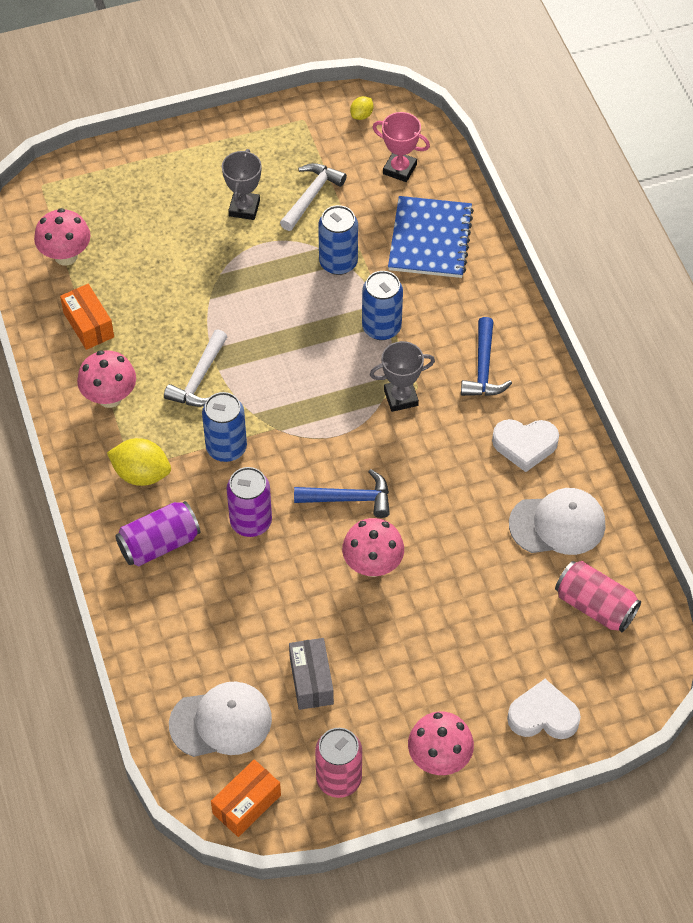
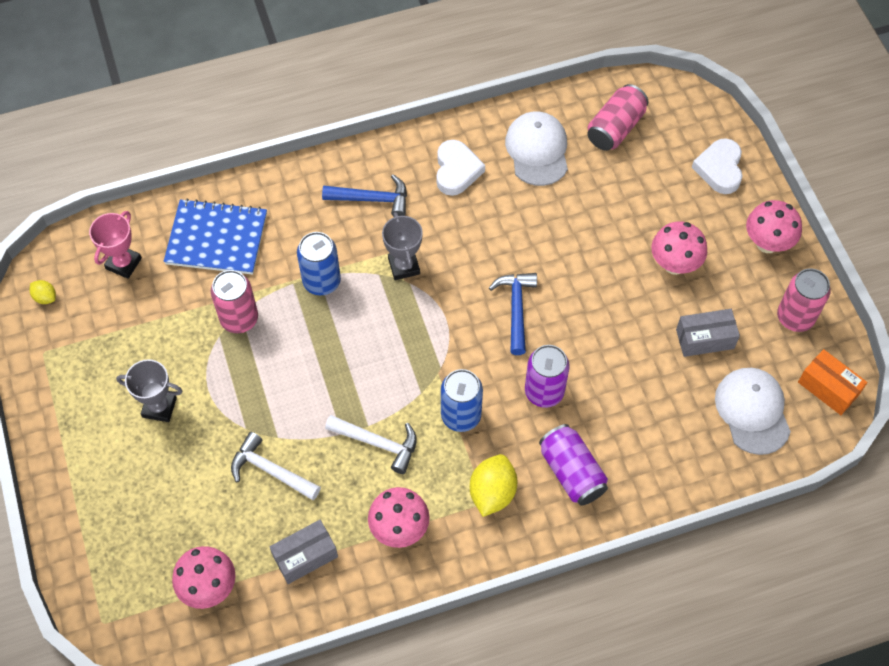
camera: 90 degrees left, 5 degrees up
(89, 325) = (305, 556): orange box -> grey box
(311, 196) = (149, 343): white hammer -> white hammer (270, 470)
(338, 262) = (239, 319): blue can -> pink can
(372, 565) = (585, 290): pink mushroom -> pink mushroom (674, 264)

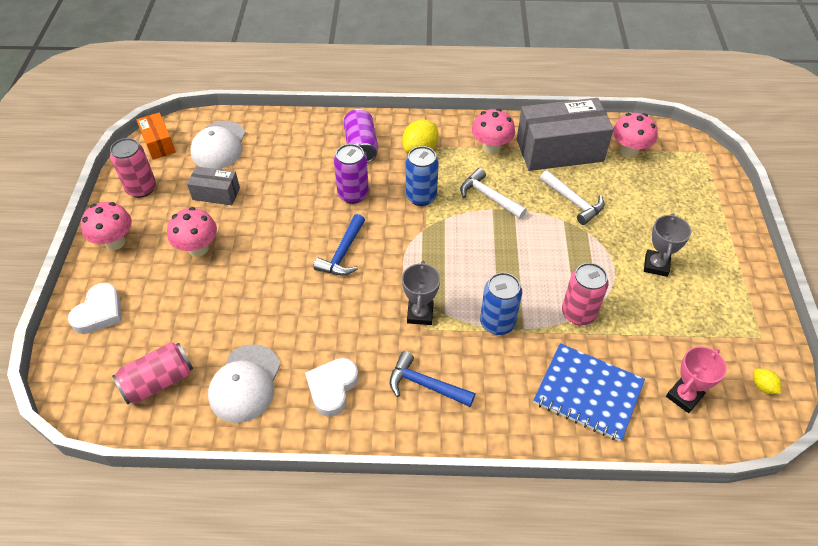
camera: 160 degrees left, 10 degrees down
(159, 407) = (656, 265): grey trophy -> grey trophy turned 75 degrees clockwise
(305, 556) = (559, 150): grey box -> grey box, size x1.97

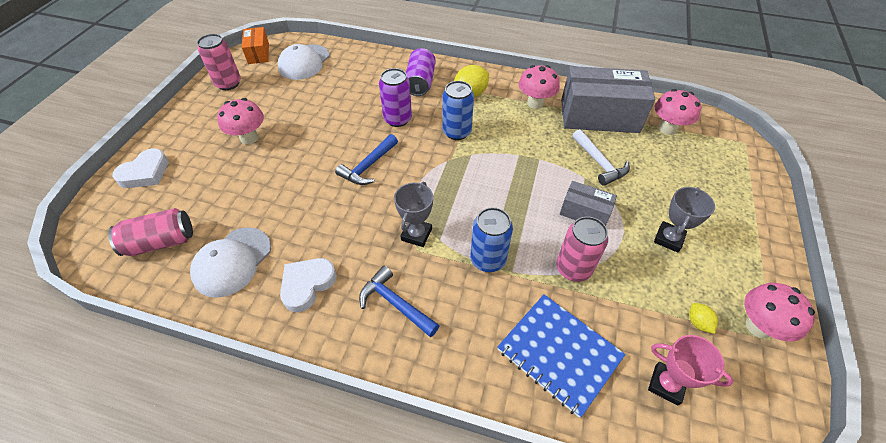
camera: 15 degrees right, 0 degrees up
(115, 242) = (187, 120): pink mushroom -> pink mushroom (758, 326)
(216, 194) = (284, 98): grey box -> grey box (584, 213)
(488, 196) = (519, 143): white hammer -> none
(684, 396) = (666, 385): pink trophy -> pink trophy turned 60 degrees clockwise
(763, 386) = (763, 397): yellow lemon -> yellow lemon (698, 323)

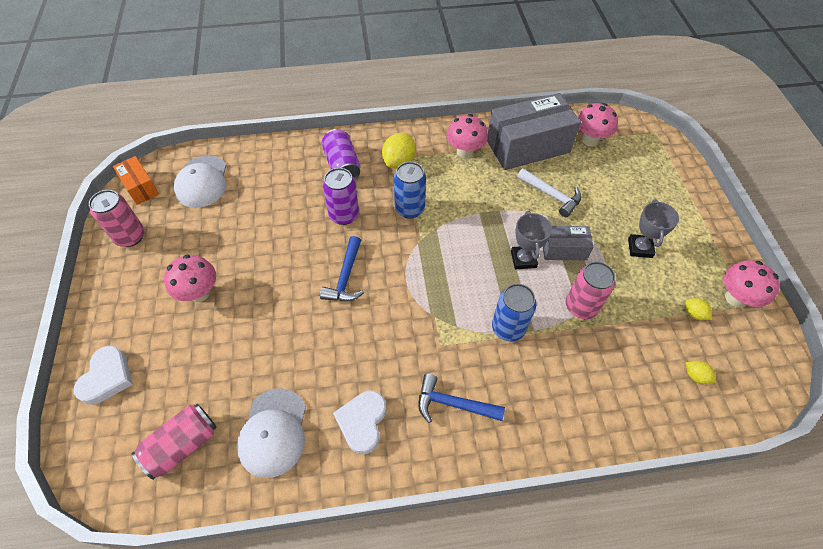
camera: 25 degrees left, 5 degrees up
(416, 234) = (433, 330): grey trophy -> grey trophy (523, 259)
(559, 354) = (608, 387): blue notebook -> none
(666, 385) = (695, 376): pink trophy -> yellow lemon

